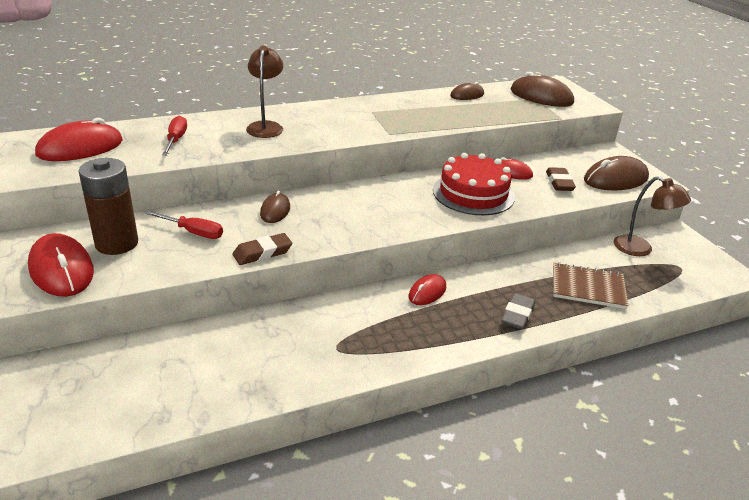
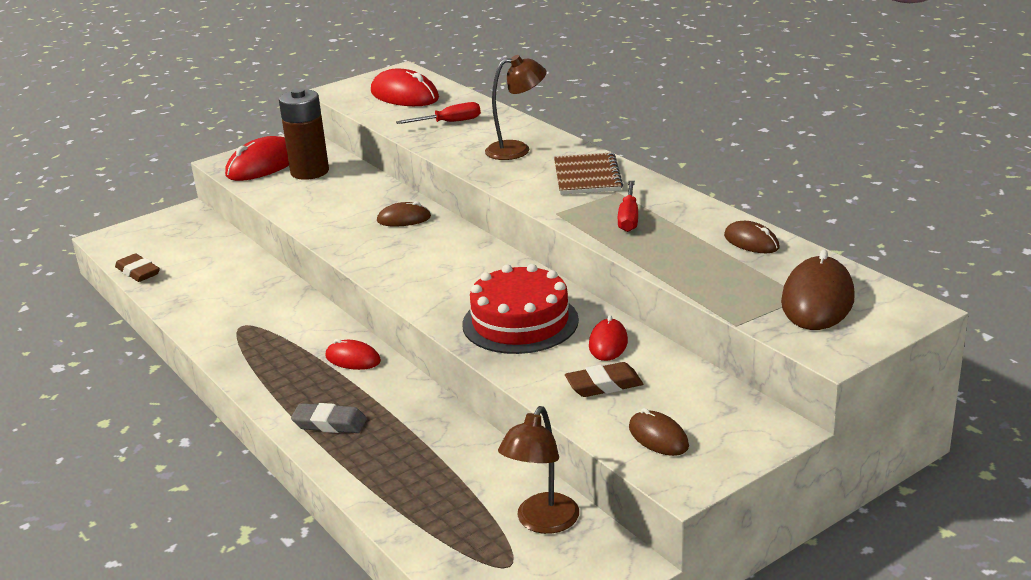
camera: 80 degrees right, 5 degrees down
(193, 232) = (342, 195): red screwdriver -> red screwdriver (628, 218)
(262, 253) = (320, 231): brown eraser -> brown eraser (138, 272)
(588, 287) = (411, 474): brown notebook -> brown notebook (587, 176)
(615, 179) = (658, 437): brown mouse -> brown mouse, size x0.57

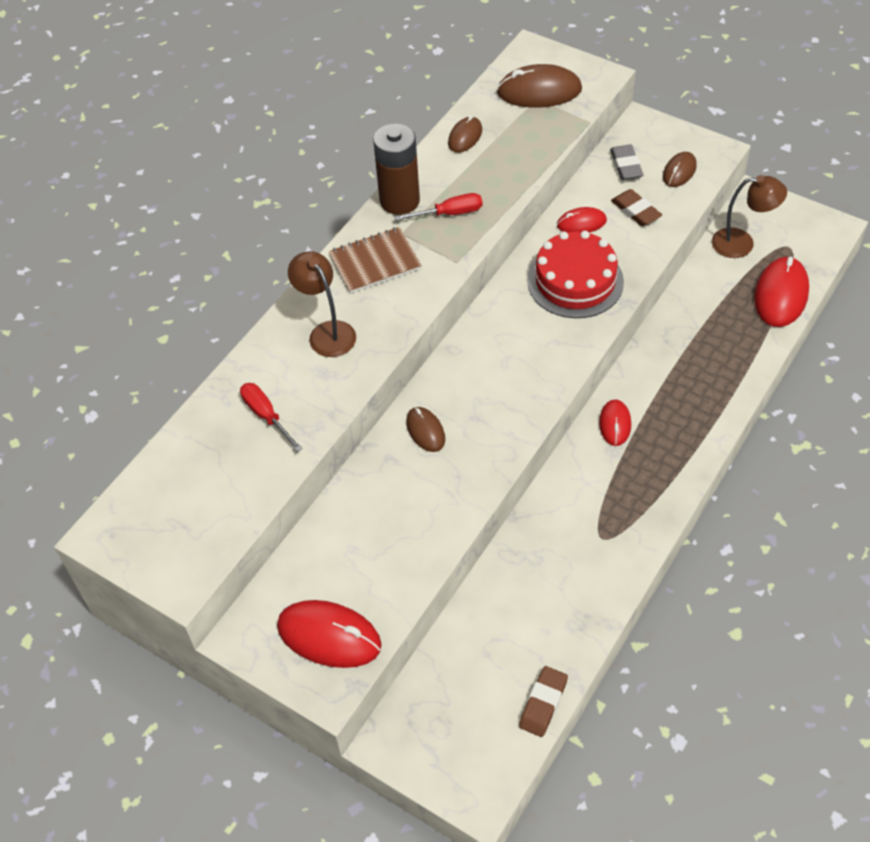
camera: 110 degrees left, 25 degrees up
(310, 172) = (336, 573): brown battery -> brown battery (399, 201)
(329, 423) = (706, 399): grey eraser -> grey eraser (626, 166)
(404, 95) = (189, 494): red mouse -> red mouse (781, 295)

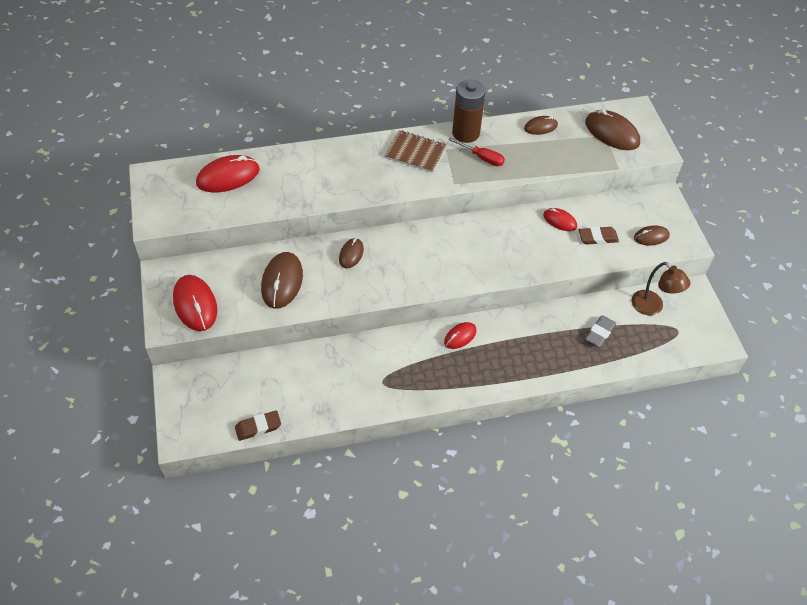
camera: 40 degrees right, 0 degrees up
(266, 416) = (277, 182): red screwdriver -> none
(327, 332) = (351, 167): brown lamp -> none
(391, 524) = (282, 282): none -> brown mouse
(575, 281) = (517, 246): red cake -> none
(626, 166) = (624, 211): grey eraser -> grey eraser (599, 333)
(635, 211) = (598, 238): brown eraser -> brown eraser turned 75 degrees clockwise
(781, 295) = (638, 351): red mouse -> red mouse (228, 176)

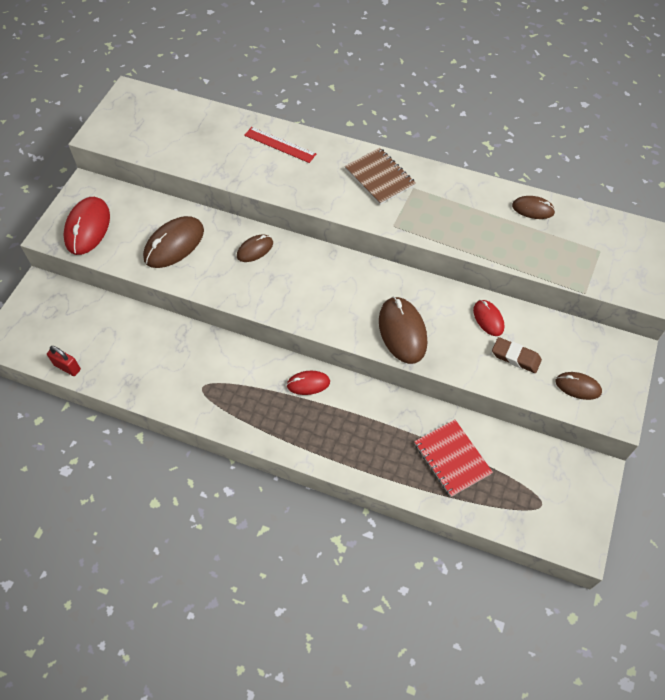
camera: 35 degrees right, 5 degrees up
(228, 176) = (190, 123): red mouse -> none
(258, 427) = (67, 367): brown eraser -> red padlock
(317, 162) = (280, 145): none -> red ruler
(466, 133) = (447, 180): brown battery -> none
(482, 158) = (443, 213): red screwdriver -> none
(599, 333) = (452, 458): grey eraser -> red notebook
(612, 133) = (609, 251): brown mouse -> brown mouse (402, 331)
(652, 307) = (532, 463): brown lamp -> none

